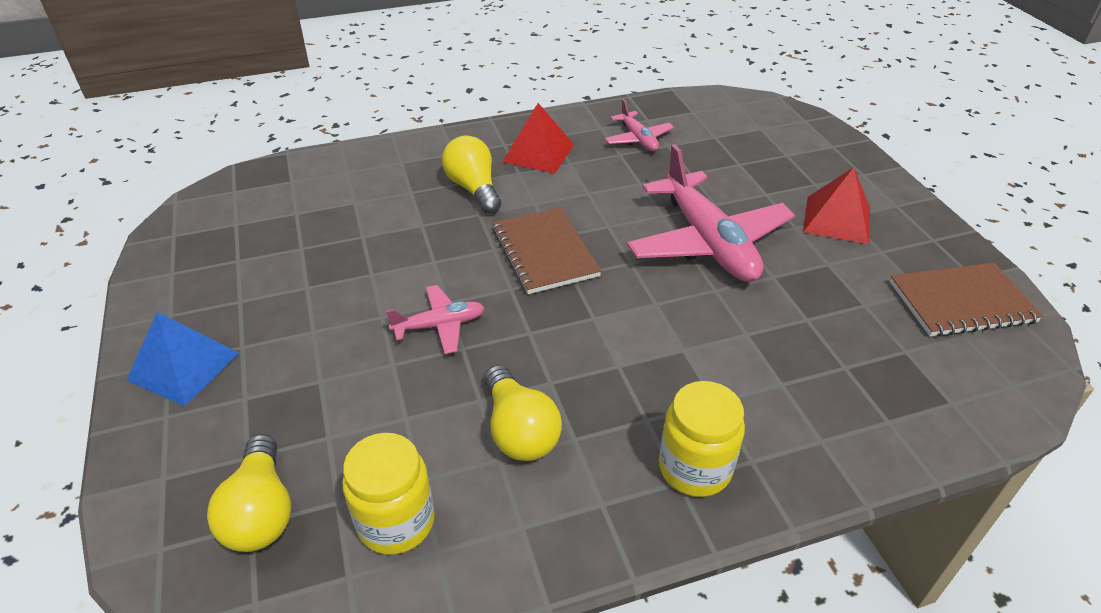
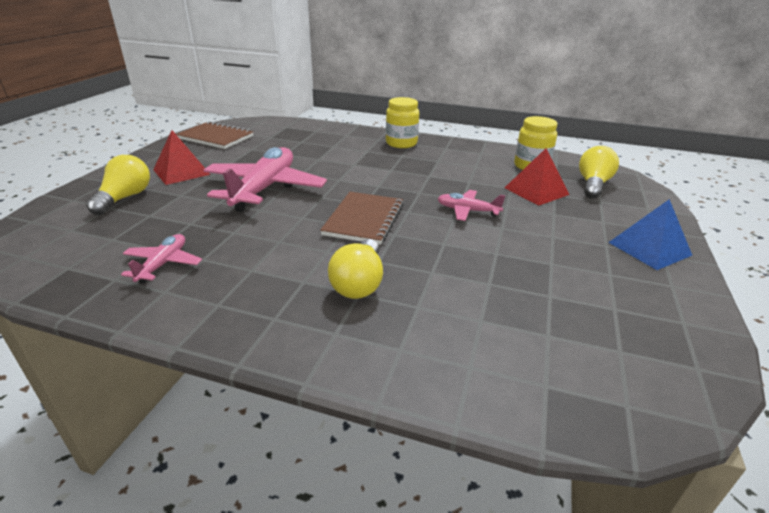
camera: 145 degrees left, 10 degrees down
(519, 430) = (459, 169): yellow light bulb -> yellow light bulb (125, 198)
(538, 153) = (260, 291): red pyramid -> red pyramid (536, 191)

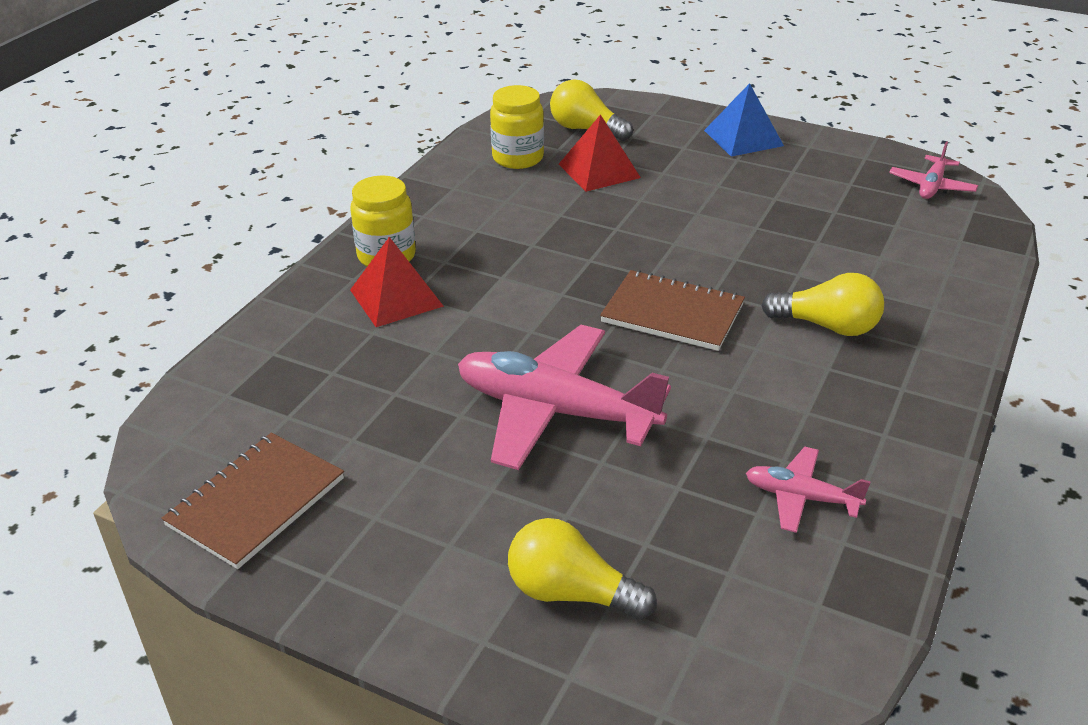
camera: 80 degrees left, 5 degrees up
(181, 172) = (456, 530): red pyramid -> red pyramid (396, 298)
(467, 211) = (652, 229): pink plane -> pink plane (931, 186)

